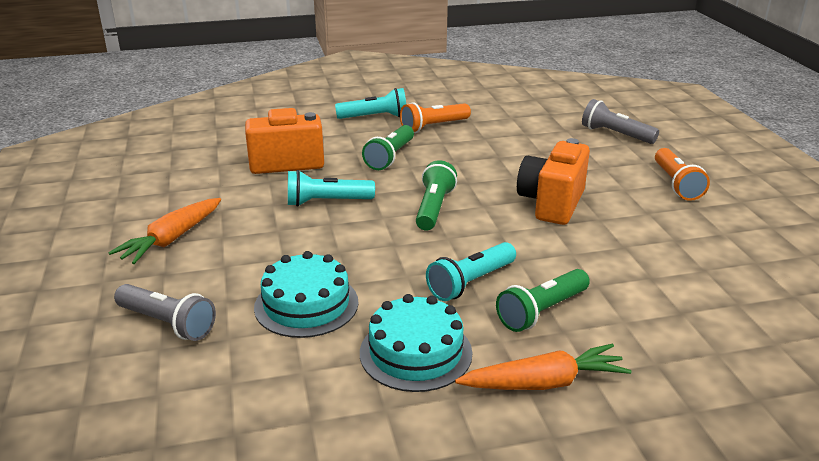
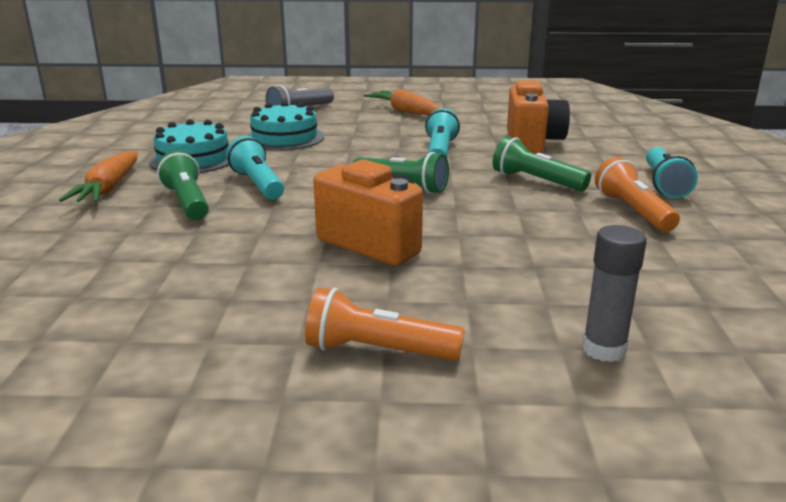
camera: 105 degrees right, 5 degrees down
(615, 134) = (604, 349): grey flashlight -> grey glue stick

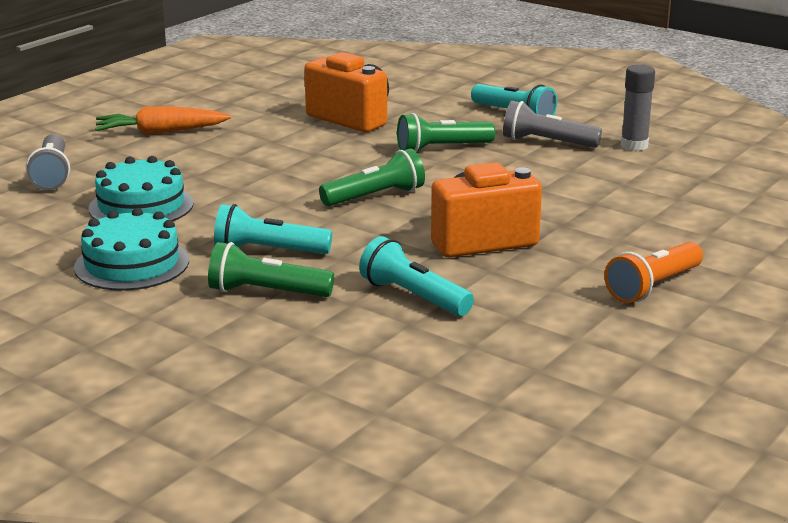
camera: 55 degrees left, 0 degrees up
(109, 188) = (156, 323): orange carrot -> none
(440, 151) = (310, 156): turquoise flashlight -> turquoise flashlight (414, 297)
(604, 349) = (722, 224): grey glue stick -> grey glue stick (634, 146)
(633, 211) = (547, 142): orange flashlight -> grey flashlight

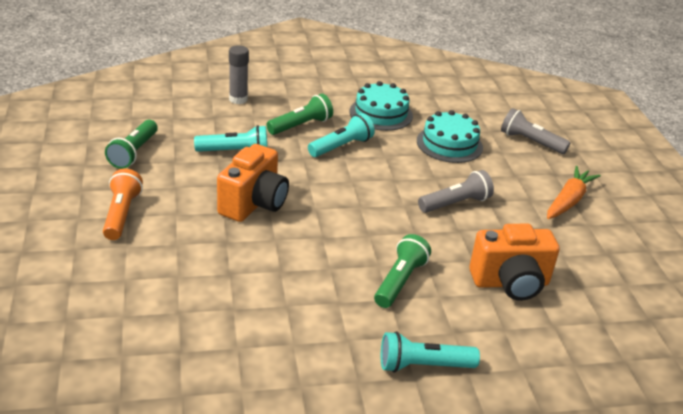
camera: 130 degrees right, 10 degrees up
(375, 197) = (359, 209): green flashlight -> green flashlight (134, 152)
(547, 142) = (345, 335): grey flashlight -> grey flashlight (455, 203)
(634, 146) = (278, 373): grey glue stick -> grey glue stick (238, 99)

